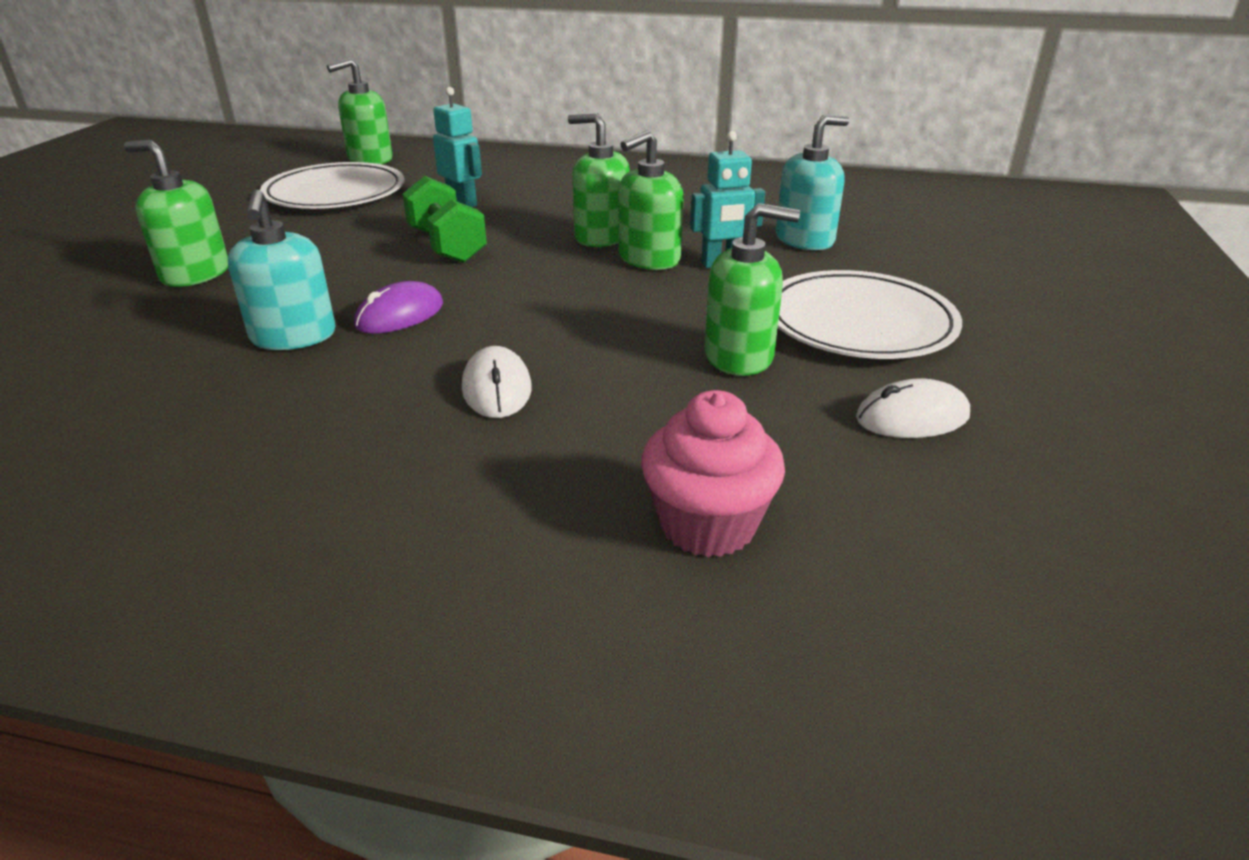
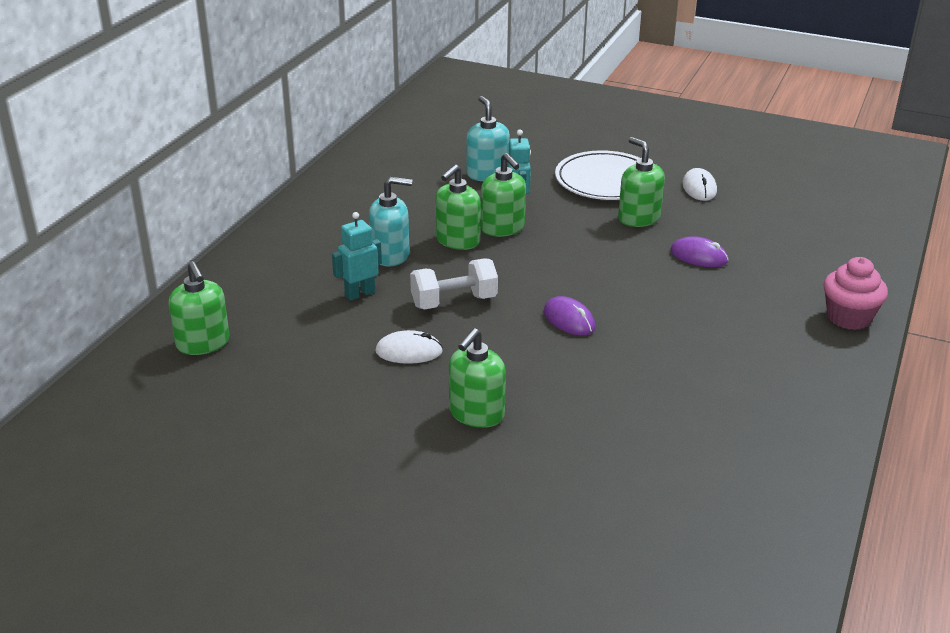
camera: 80 degrees left, 0 degrees up
(293, 337) = (594, 358): turquoise soap dispenser -> turquoise soap dispenser (390, 255)
(335, 193) = (303, 358): white plate -> none
(447, 246) = (454, 302): green dumbbell -> white dumbbell
(497, 388) = (665, 288): white mouse -> white mouse (409, 351)
(621, 420) = (698, 256): none -> purple mouse
(707, 525) = (778, 245): pink cupcake -> pink cupcake (849, 317)
(739, 356) = (638, 218): green soap dispenser -> green soap dispenser turned 45 degrees counterclockwise

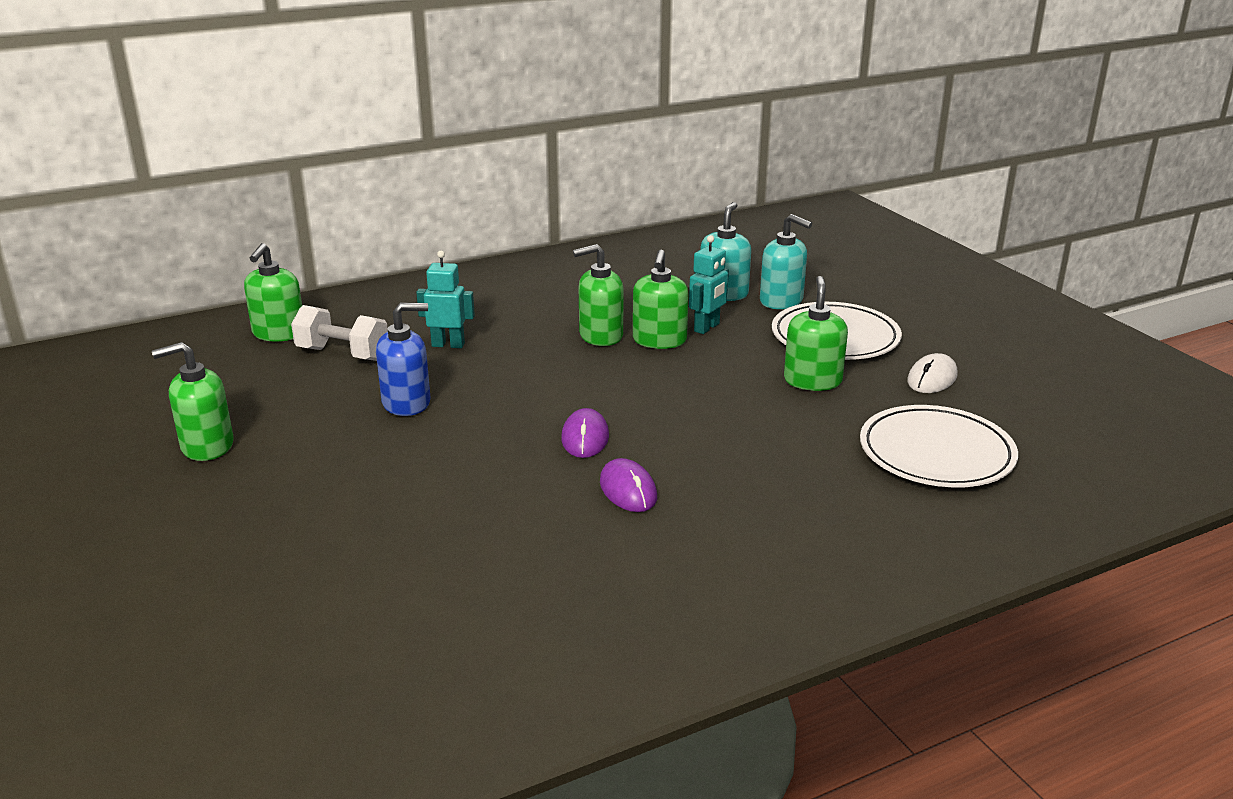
camera: 40 degrees right, 5 degrees down
(390, 255) = (524, 326): turquoise soap dispenser -> turquoise soap dispenser (781, 301)
(409, 351) = (407, 403): white mouse -> blue soap dispenser
(454, 302) = (511, 381): white dumbbell -> white dumbbell (343, 354)
(476, 413) = (371, 474): green soap dispenser -> green soap dispenser (207, 446)
(698, 256) = (818, 438): purple mouse -> purple mouse (628, 490)
(769, 237) = (936, 453): none -> white plate
(849, 317) = (897, 569): pink cupcake -> none

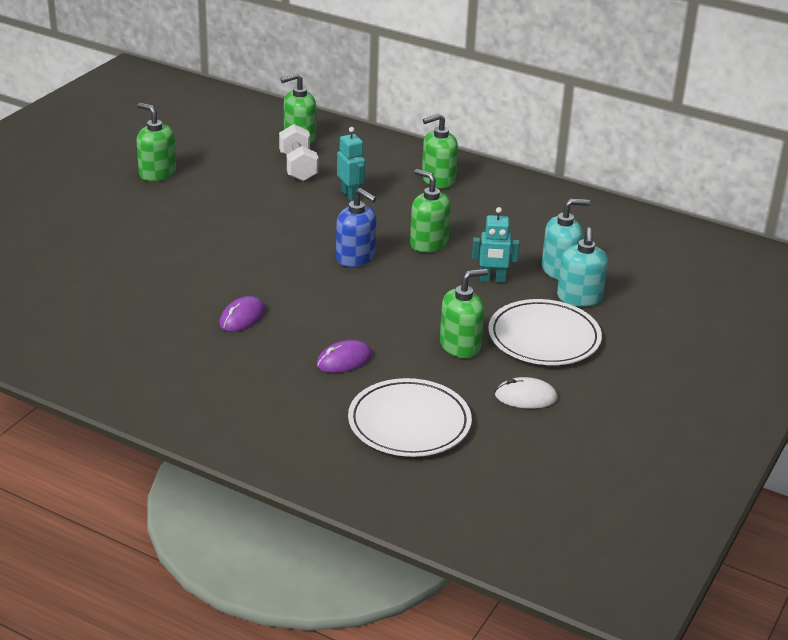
camera: 55 degrees right, 5 degrees up
(407, 403) = (264, 210): blue soap dispenser -> blue soap dispenser (355, 258)
(585, 438) = (287, 283): purple mouse -> purple mouse (344, 360)
(659, 340) = (448, 267): green soap dispenser -> green soap dispenser (438, 180)

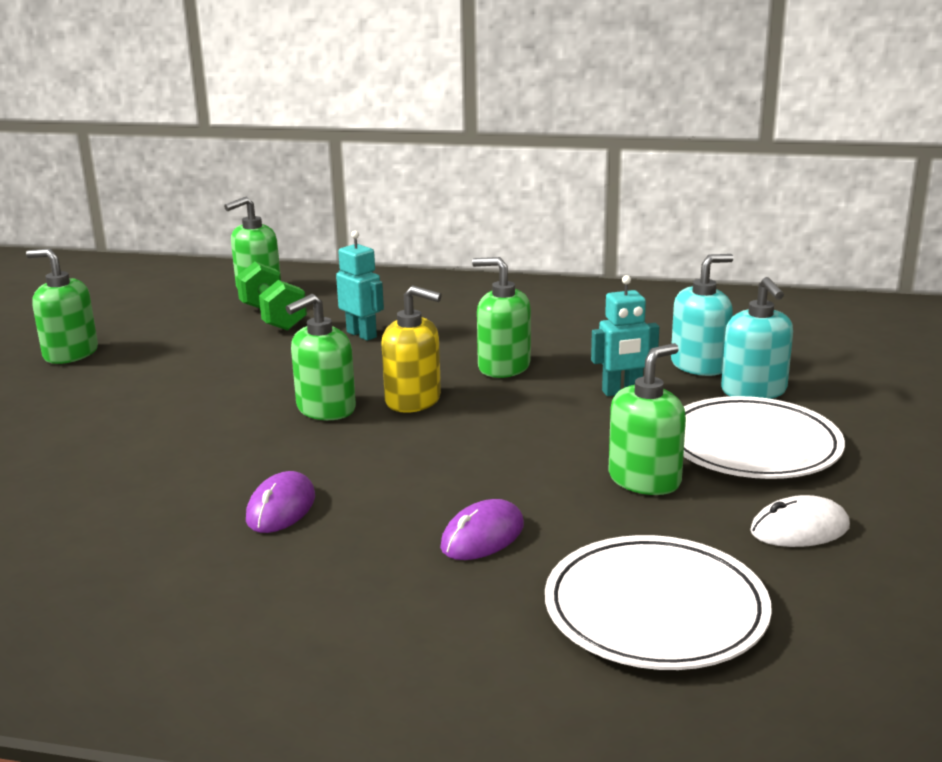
camera: 15 degrees left, 10 degrees down
(298, 167) = (273, 317): white dumbbell -> green dumbbell
(355, 258) = (413, 400): blue soap dispenser -> yellow soap dispenser
(438, 180) = (466, 302): green soap dispenser -> green soap dispenser (325, 409)

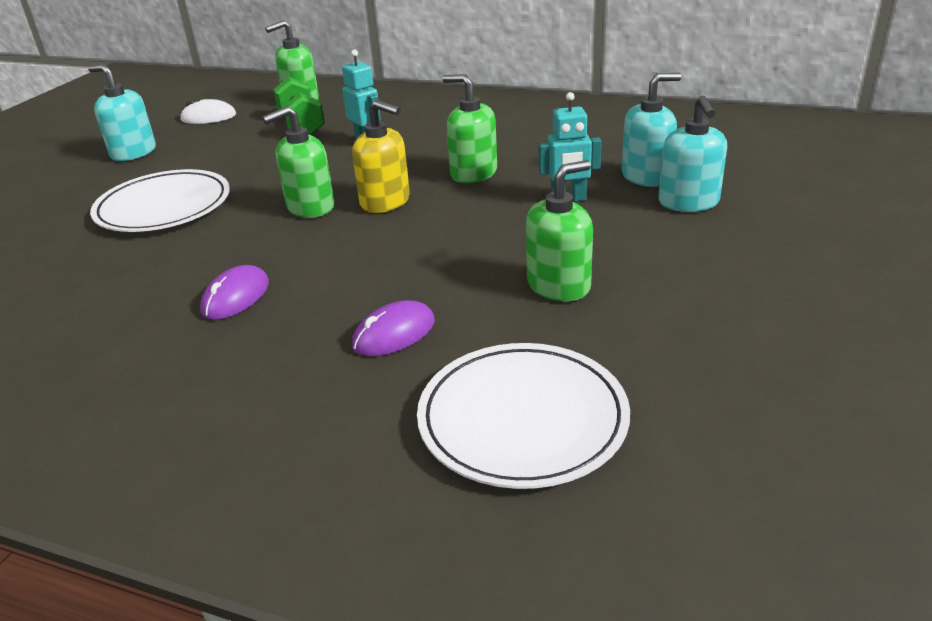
camera: 10 degrees right, 10 degrees up
(70, 354) = (133, 153): green soap dispenser -> turquoise soap dispenser
(752, 446) = (669, 256): white plate -> white plate (164, 207)
(799, 529) = (687, 343): white mouse -> white mouse (208, 117)

